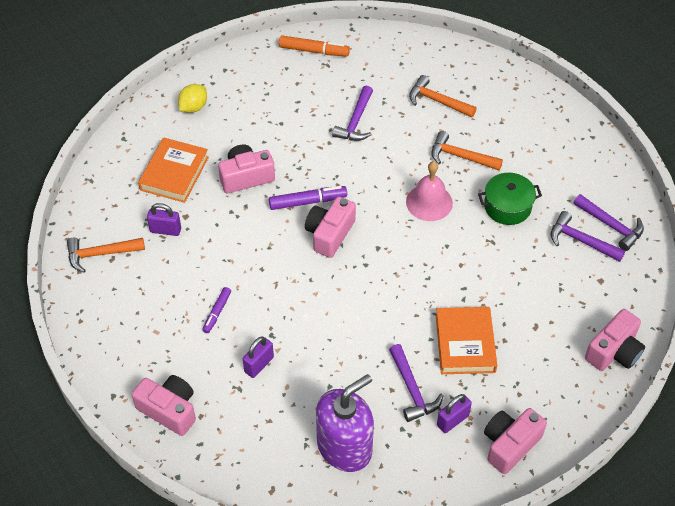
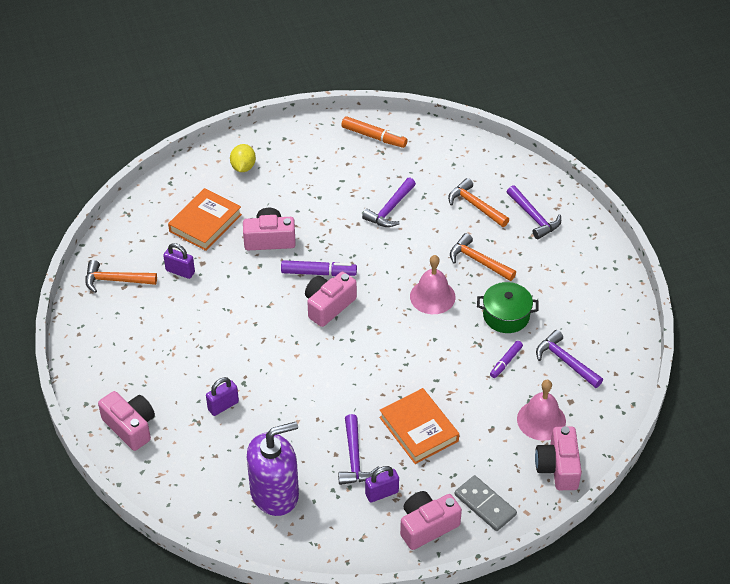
camera: 15 degrees right, 5 degrees down
(193, 107) = (243, 167): yellow lemon -> yellow lemon turned 45 degrees counterclockwise
(217, 312) = (201, 353): purple marker -> purple marker (506, 362)
(465, 343) = (419, 429): orange book -> orange book turned 45 degrees counterclockwise
(558, 408) = (485, 505): none -> grey domino
(580, 306) = (541, 420): none -> pink bell
(611, 226) = (600, 354): purple hammer -> purple hammer (533, 217)
(614, 351) = (558, 467): pink camera -> pink camera turned 120 degrees clockwise

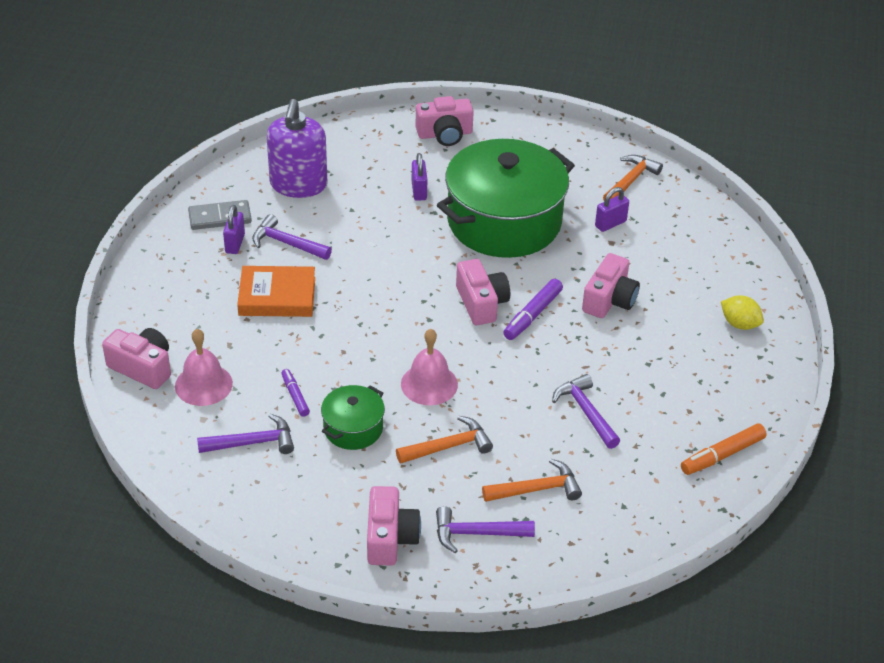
camera: 120 degrees right, 5 degrees down
(205, 223) = (668, 264): orange book -> none
(223, 334) = (504, 222): none -> green pot
(427, 526) = (175, 255): pink camera -> pink camera (390, 538)
(485, 505) = (157, 299): grey domino -> grey domino (220, 217)

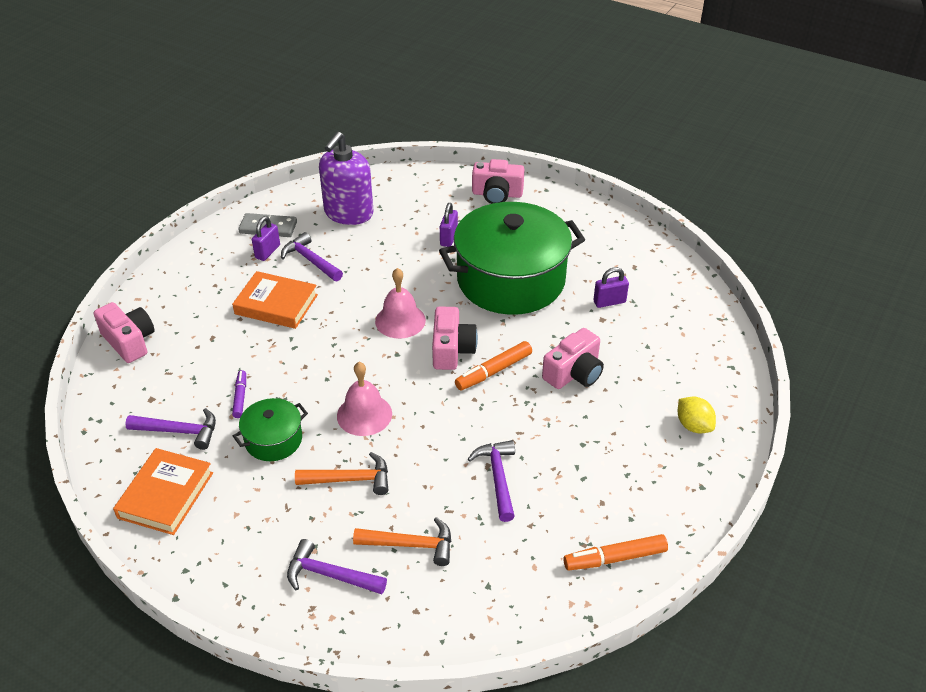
camera: 20 degrees right, 0 degrees up
(203, 384) = (170, 368): pink bell -> pink bell (400, 320)
(276, 504) = (166, 495): none -> orange book
(390, 538) = (247, 557): pink camera -> none
(532, 315) = (493, 371): purple marker -> orange marker
(630, 181) = (647, 266): orange hammer -> none

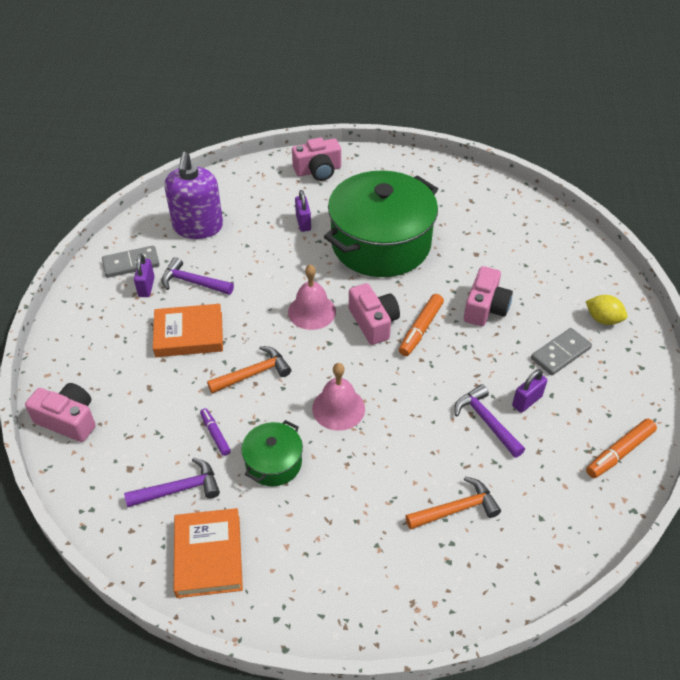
camera: 25 degrees left, 5 degrees up
(330, 575) = (407, 566): purple hammer -> none
(350, 479) = (366, 472): orange hammer -> orange hammer (253, 374)
(609, 302) = (472, 237): purple padlock -> purple padlock (527, 401)
(622, 443) = (560, 353): none -> grey domino

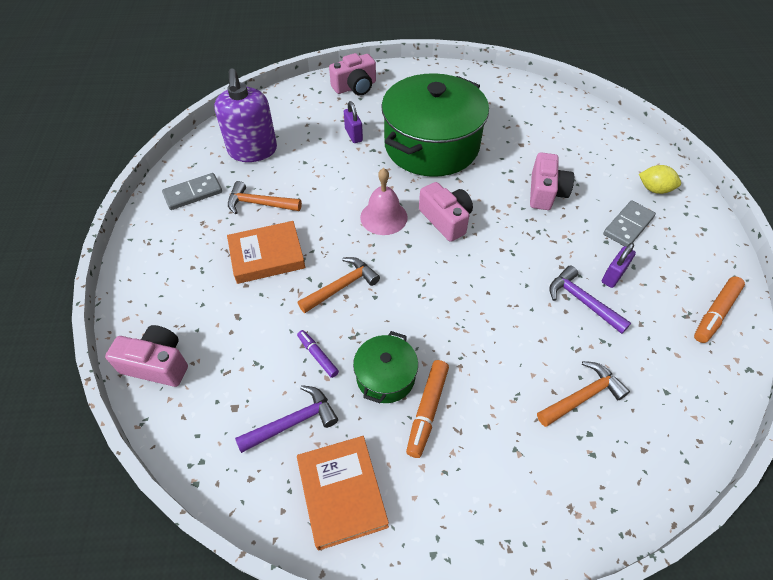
camera: 10 degrees left, 5 degrees up
(146, 287) = (213, 214): purple padlock -> none
(193, 282) = (259, 204): purple hammer -> orange hammer
(338, 408) = (436, 309): pink bell -> none
(420, 329) = (492, 220): orange marker -> orange marker (427, 410)

